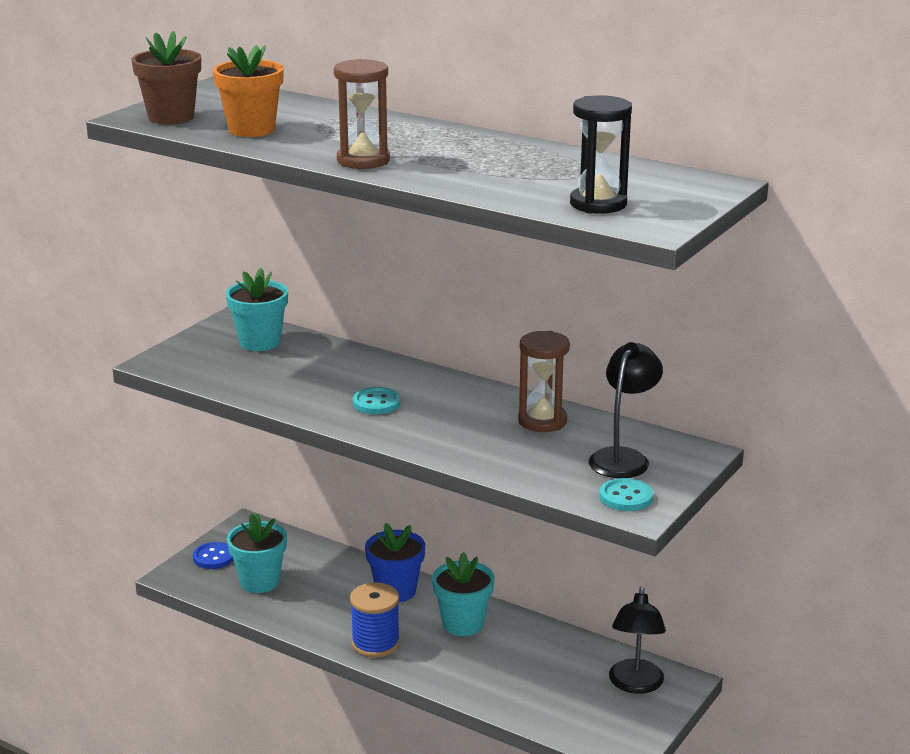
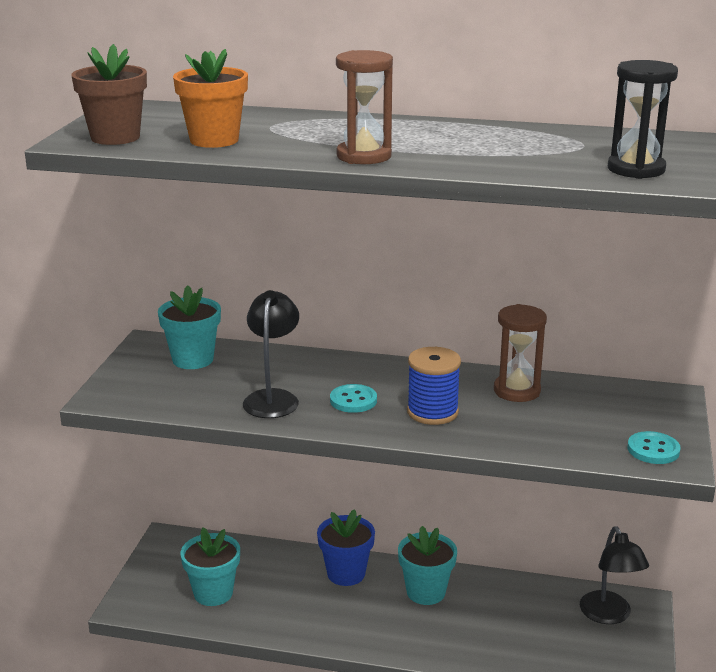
camera: 20 degrees left, 0 degrees up
(214, 557) = (154, 578): blue button -> none
(375, 643) = (360, 631): blue spool -> blue spool (432, 412)
(623, 457) = (616, 412): black lamp -> black lamp (272, 398)

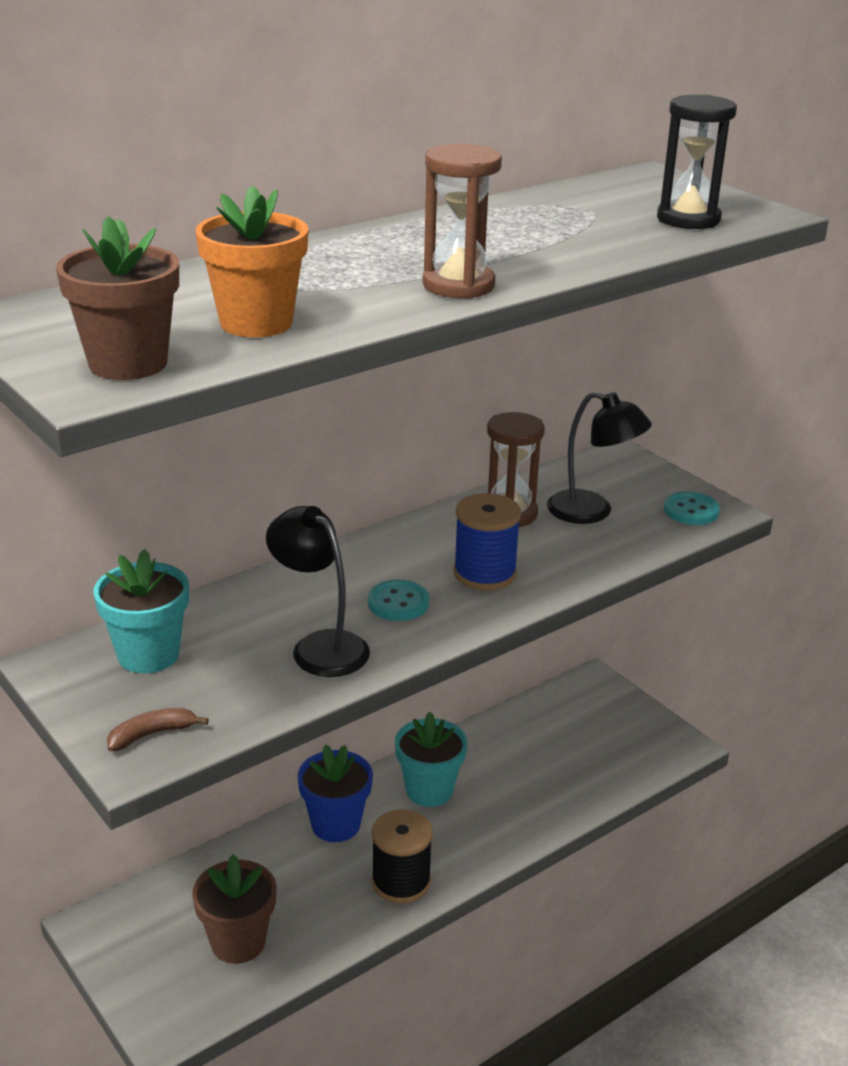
camera: 50 degrees left, 5 degrees up
(129, 392) = (152, 734): none -> brown banana
(213, 593) = (238, 942): turquoise flower pot -> brown flower pot
(334, 625) = (401, 881): none -> black spool
(609, 615) = (587, 708): black lamp -> black lamp (592, 512)

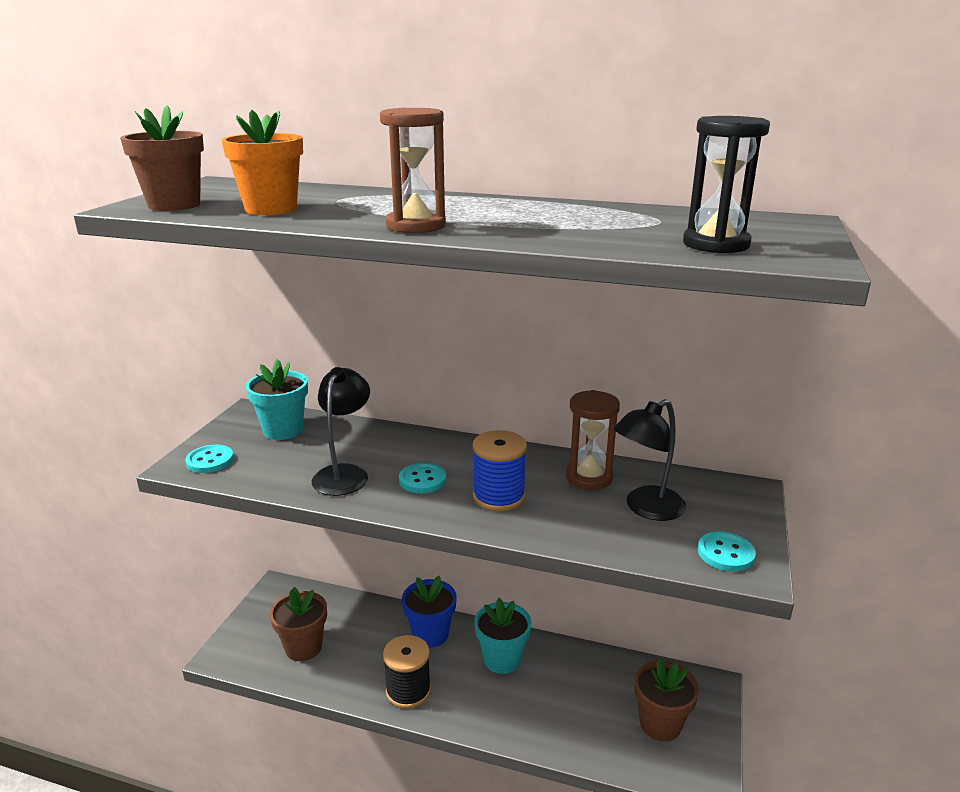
camera: 55 degrees right, 5 degrees down
(152, 734) = (210, 461): brown banana -> turquoise button
(592, 512) = (646, 508): black lamp -> black lamp turned 60 degrees clockwise
(604, 736) = (660, 724): none -> brown flower pot

